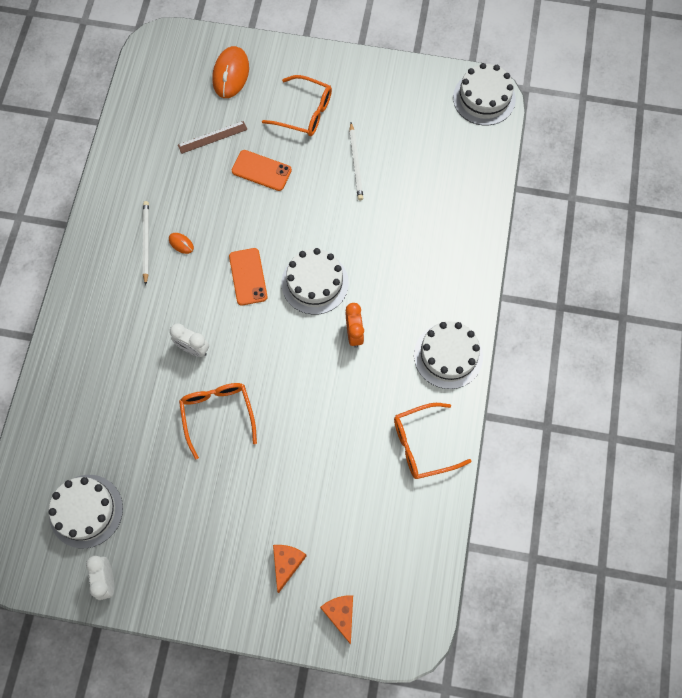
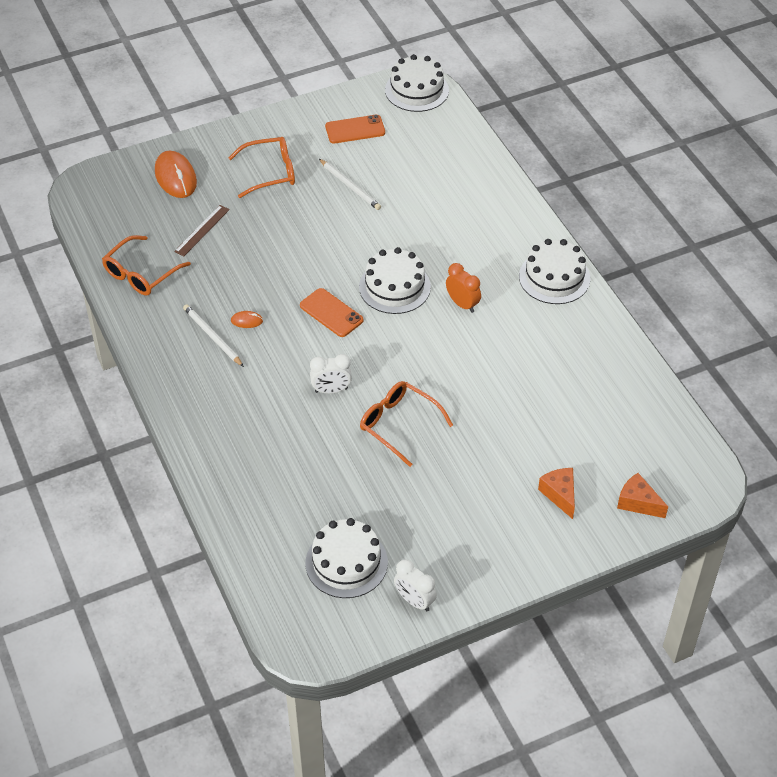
camera: 35 degrees left, 20 degrees down
(261, 170) = (271, 232): orange phone -> orange phone (355, 130)
(422, 445) = (591, 349): orange glasses -> orange glasses (141, 274)

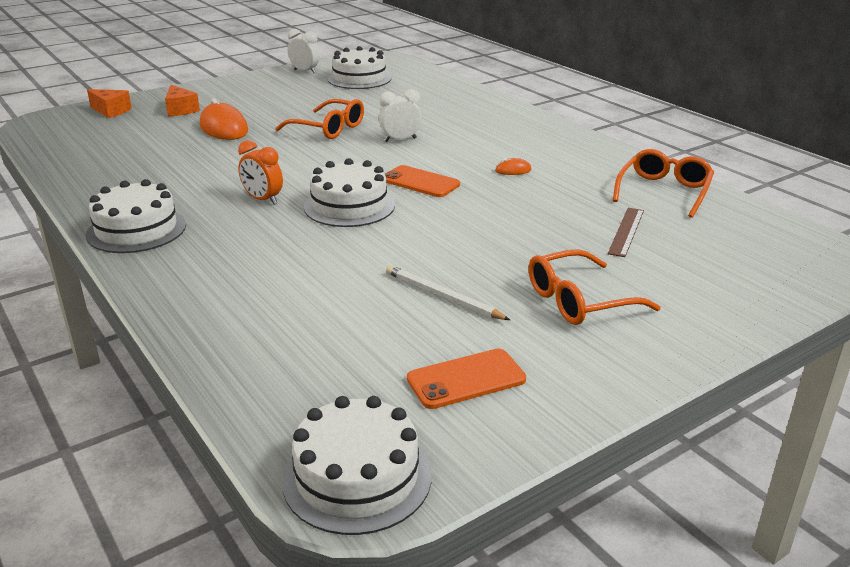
camera: 170 degrees right, 20 degrees down
(175, 177) = (718, 281): orange mouse -> orange mouse (224, 128)
(212, 336) = (542, 159): white pencil -> none

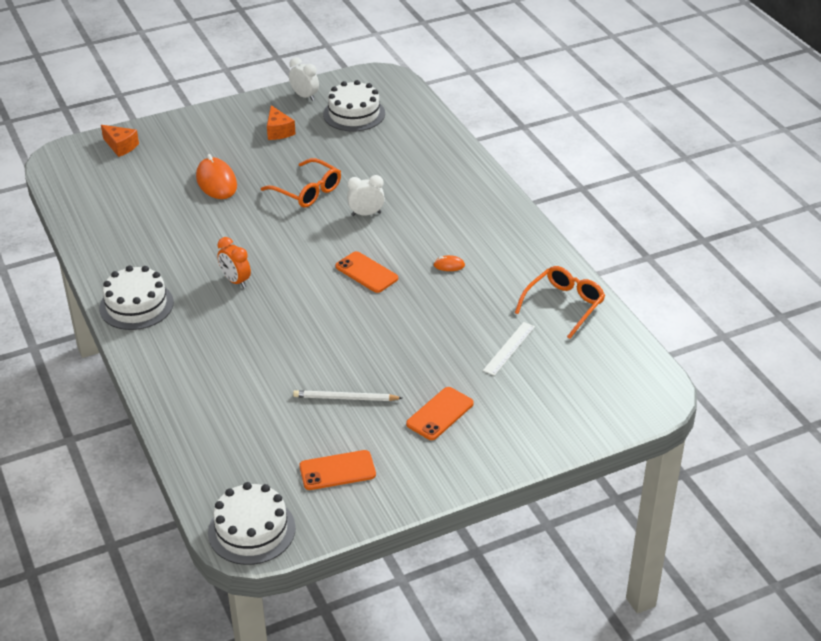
camera: 10 degrees right, 10 degrees up
(180, 110) = (181, 150): orange cheese -> orange cheese (278, 131)
(349, 206) = (302, 295): white cake -> none
(443, 296) = (345, 398): white pencil -> white pencil turned 45 degrees counterclockwise
(578, 301) = (440, 414): orange glasses -> orange phone
(626, 231) = (509, 348): brown ruler -> white ruler

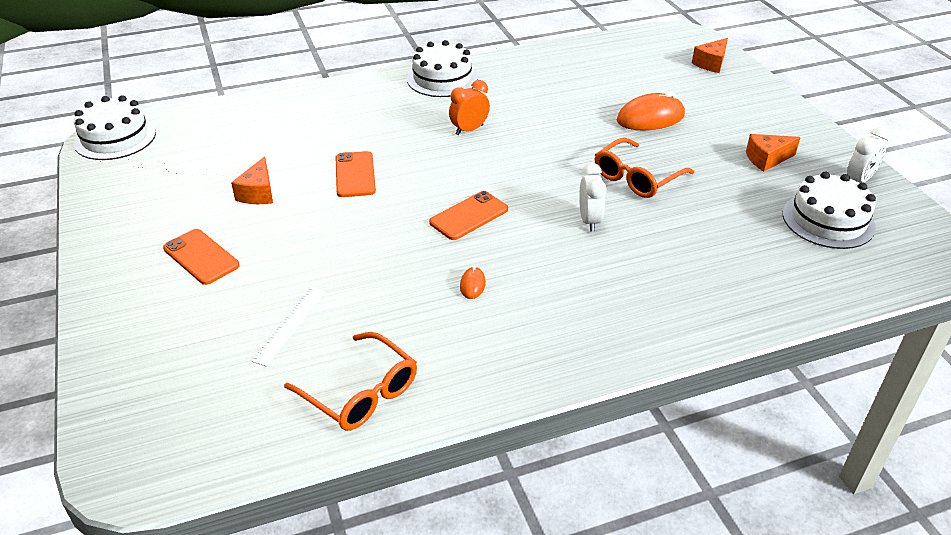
camera: 95 degrees right, 0 degrees up
(337, 470) = (158, 185): orange phone -> orange phone (355, 175)
(345, 398) = (258, 193): white pencil -> orange cheese
(509, 348) = (290, 325): white ruler -> white ruler turned 75 degrees clockwise

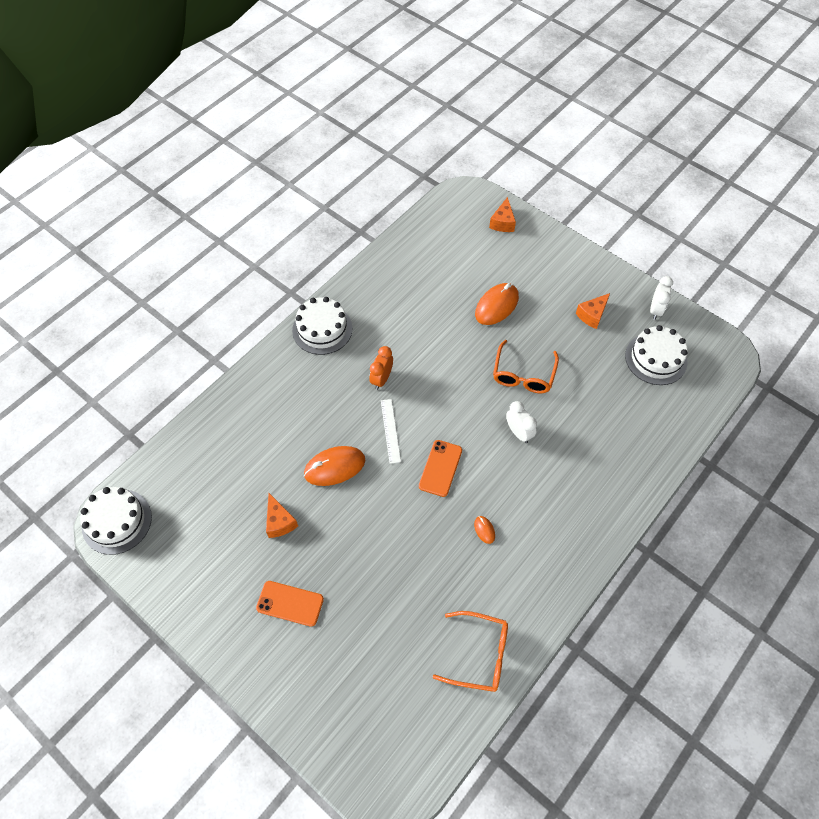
camera: 30 degrees left, 20 degrees up
(290, 325) = (397, 628): white ruler -> white ruler (390, 430)
(355, 175) = (334, 467): orange phone -> orange mouse

